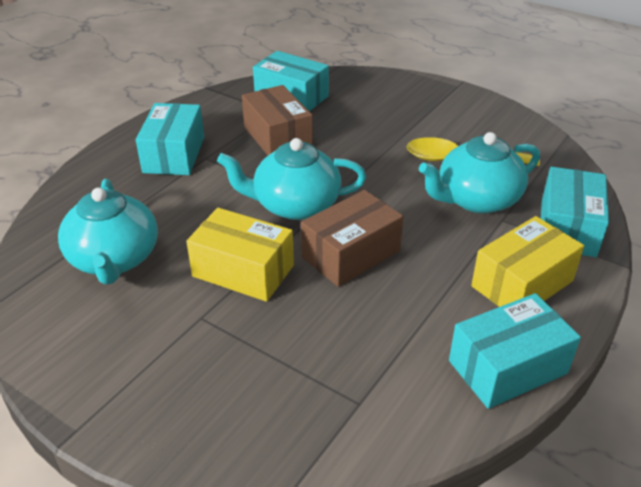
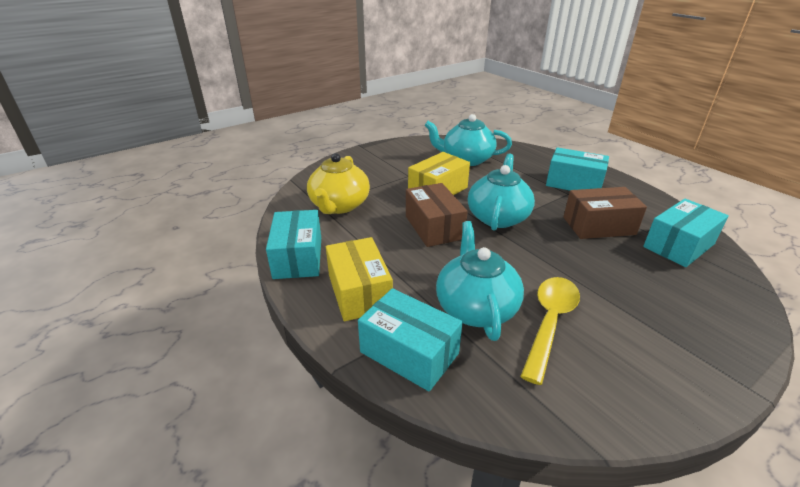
camera: 110 degrees right, 5 degrees down
(347, 374) = (339, 205): none -> yellow teapot

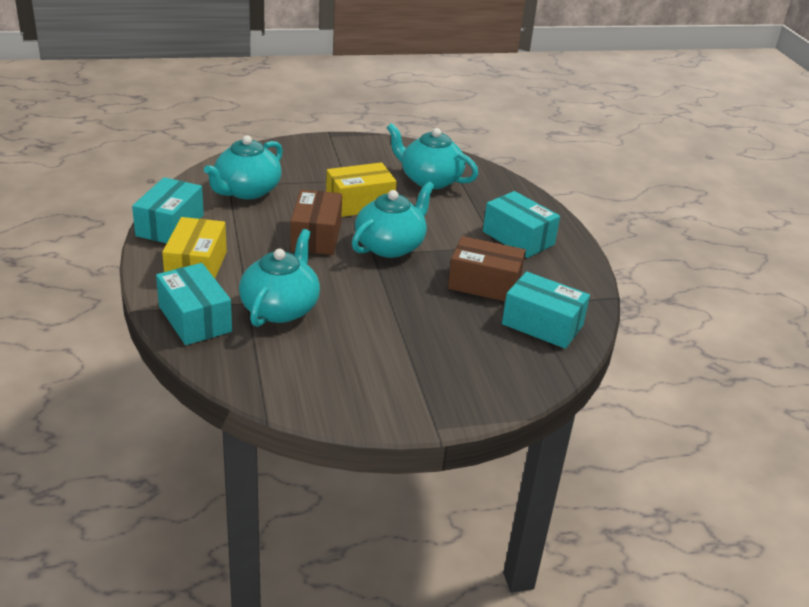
camera: 20 degrees right, 0 degrees up
(339, 205) = (246, 191): yellow teapot -> turquoise teapot
(549, 322) = (330, 337): yellow spoon -> none
(679, 245) = (542, 325): turquoise box -> turquoise box turned 45 degrees clockwise

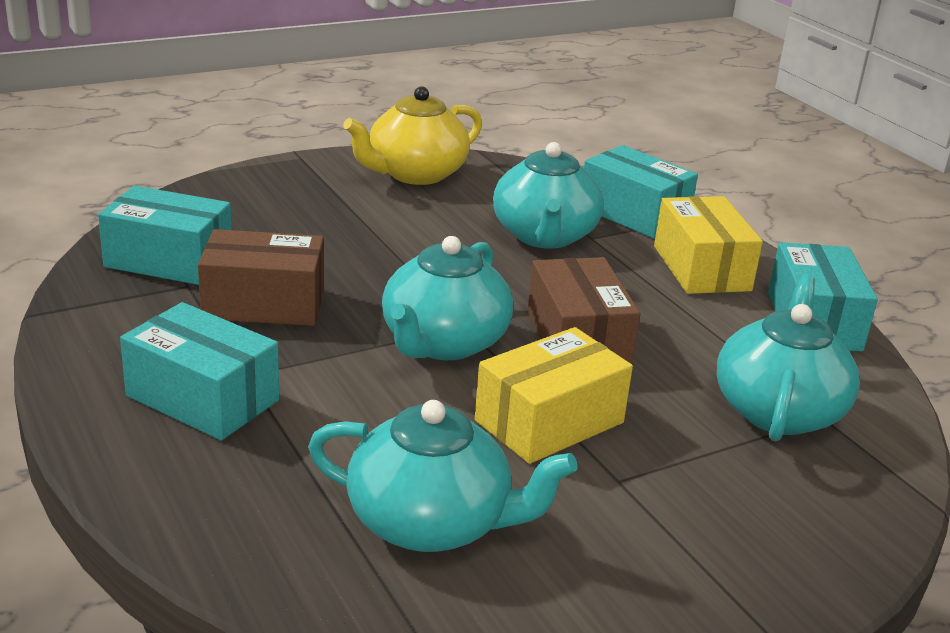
camera: 165 degrees right, 5 degrees down
(342, 390) = (415, 174): none -> yellow teapot

